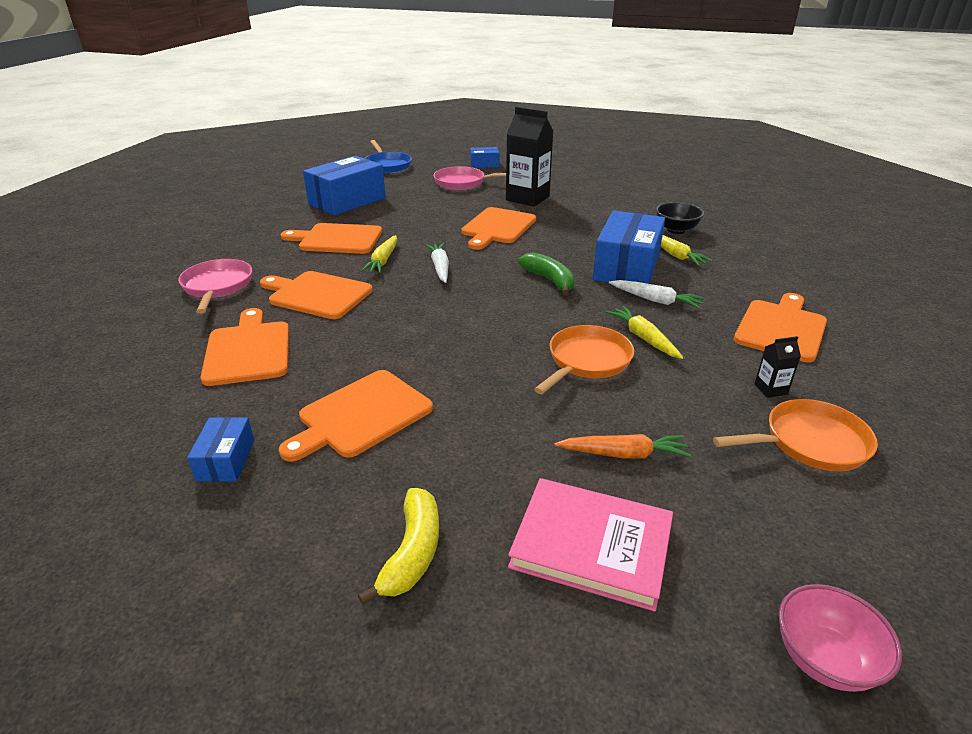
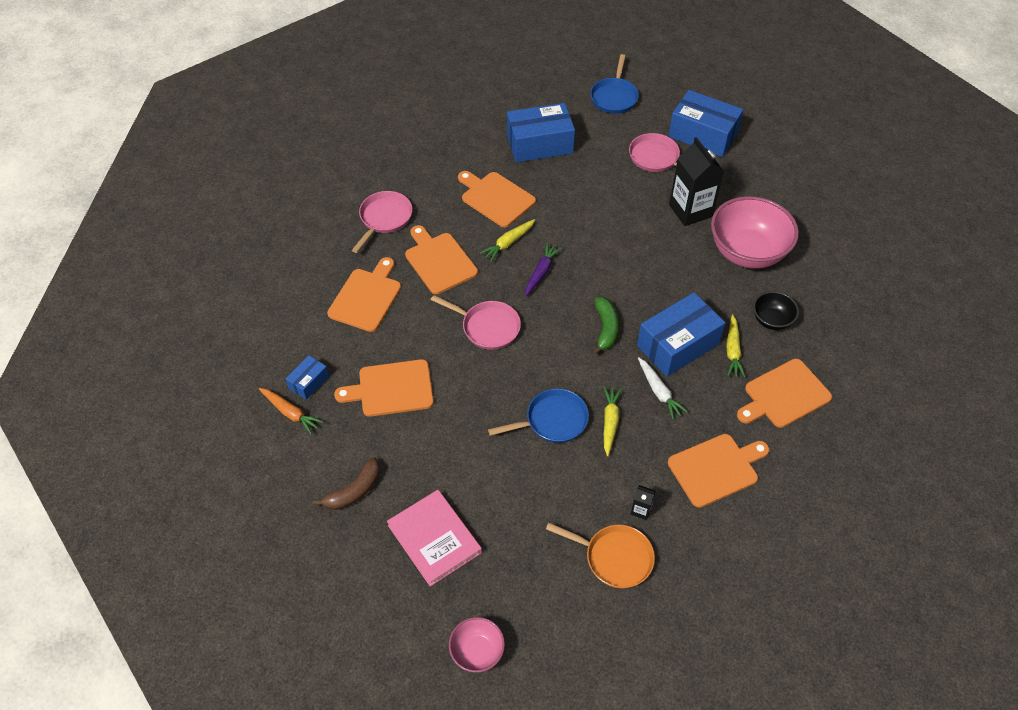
camera: 35 degrees right, 20 degrees up
(412, 553) = (354, 491): yellow banana -> brown banana
(427, 321) = (487, 327): none -> pink pan
(440, 267) = (541, 272): white carrot -> purple carrot
(484, 164) = (702, 135): blue box -> blue box, size x2.04
(497, 227) = (626, 242): orange cutting board -> orange cutting board (784, 395)
(586, 361) = (552, 421): orange pan -> blue pan
(602, 204) = (747, 252): none -> pink bowl
(623, 454) = (503, 499): orange carrot -> orange carrot (290, 413)

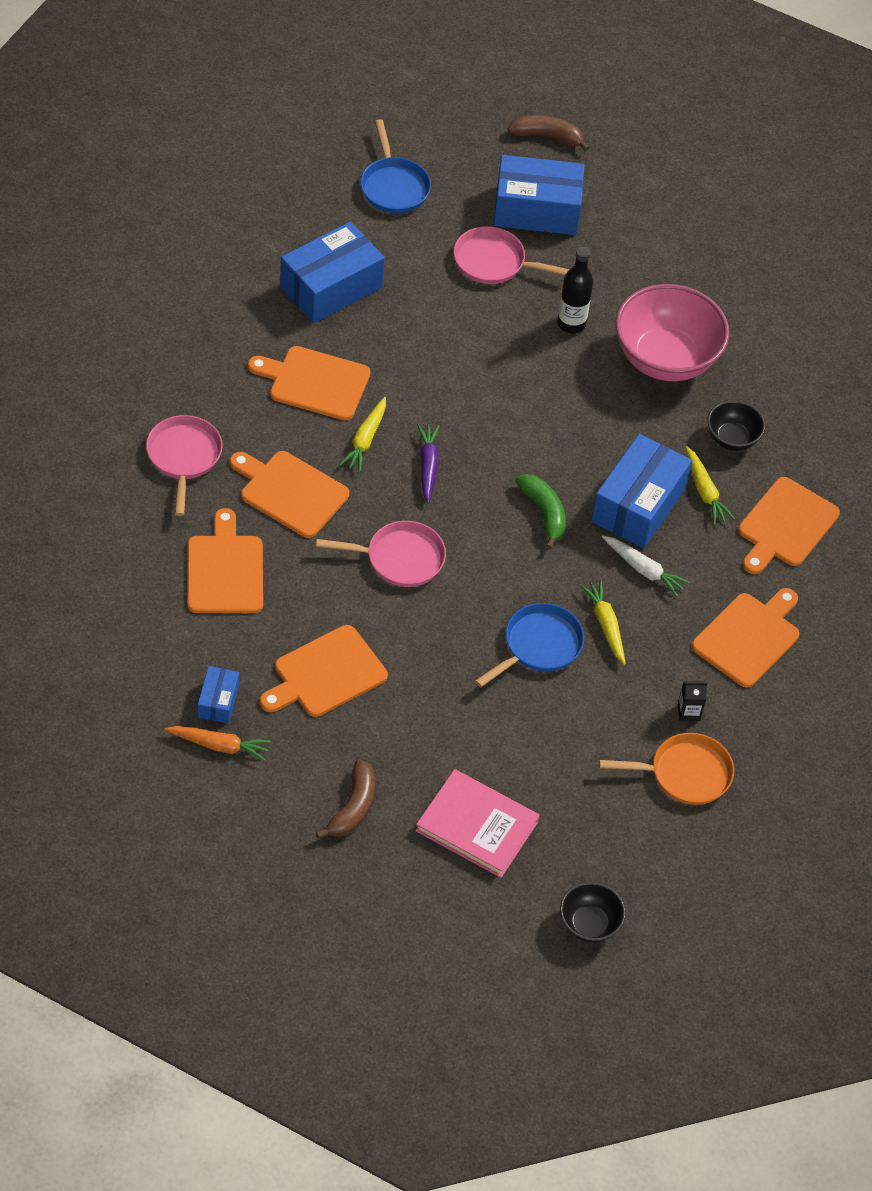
camera: 30 degrees left, 0 degrees up
(477, 652) = (589, 924): pink bowl -> black bowl
(690, 211) = (571, 324): black carton -> black bottle
(733, 94) = (547, 136): none -> brown banana

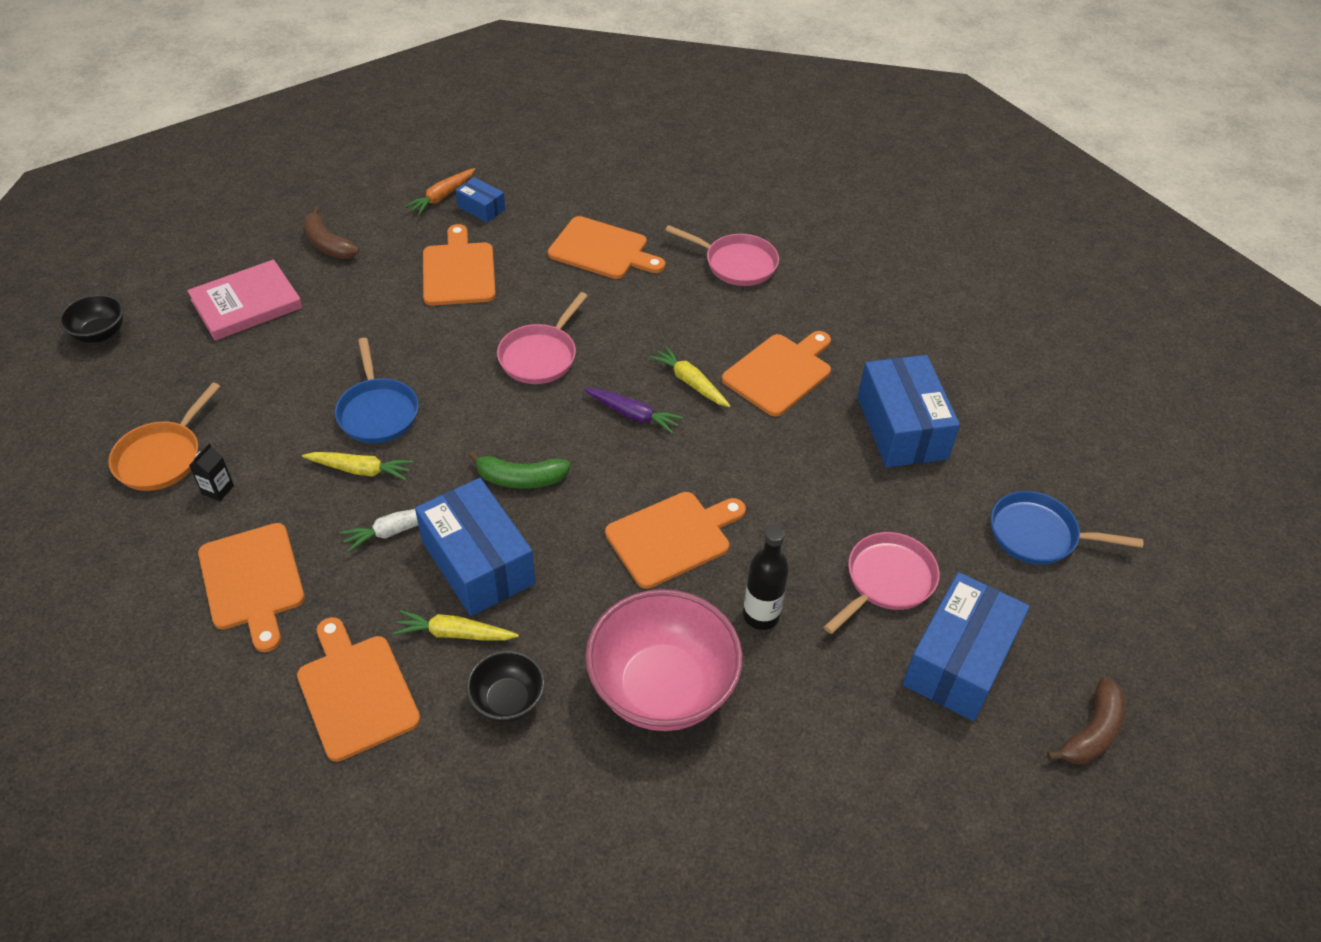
camera: 120 degrees right, 5 degrees down
(290, 492) = (659, 313): orange cutting board -> orange cutting board (672, 537)

